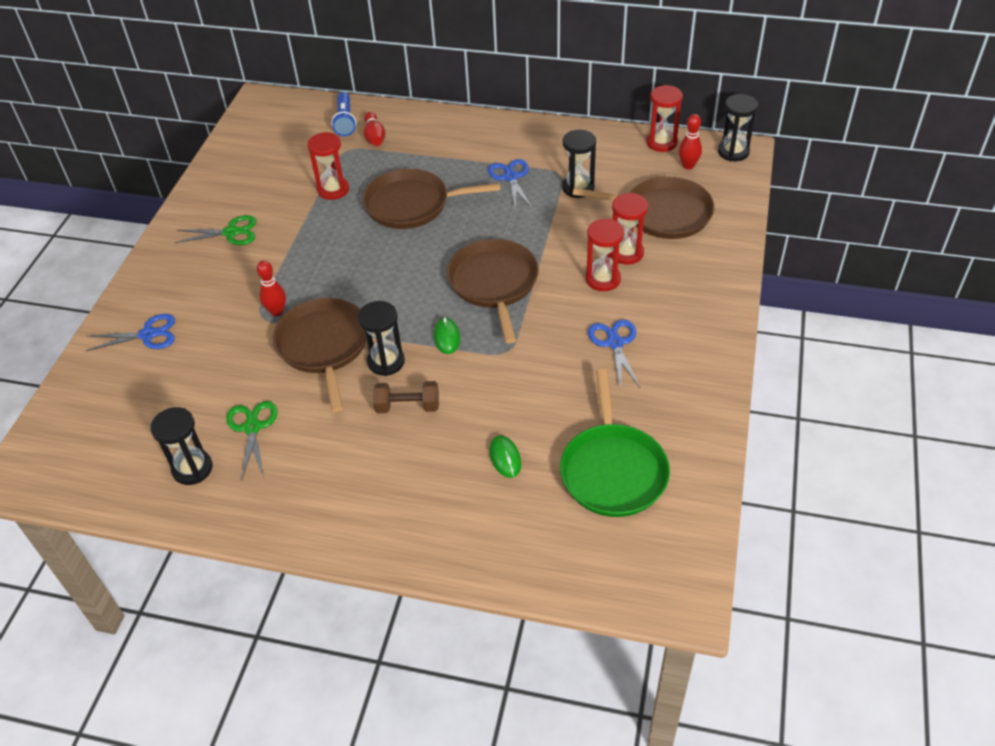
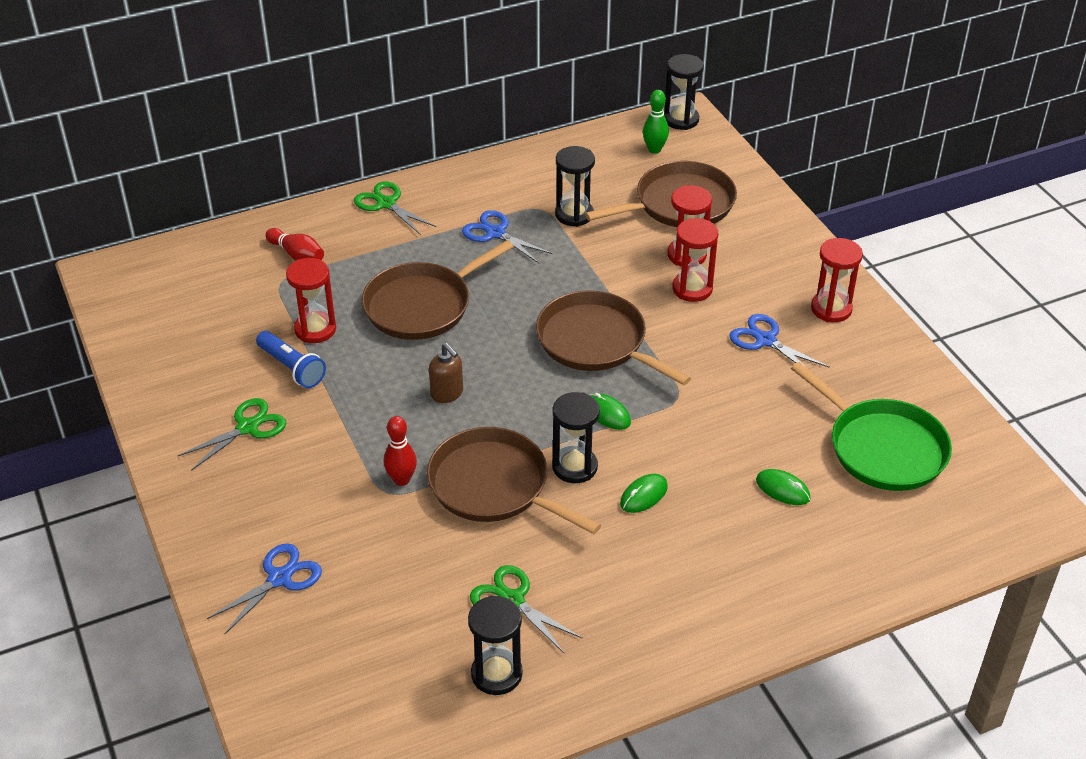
camera: 40 degrees left, 5 degrees down
(345, 121) = (241, 253): blue flashlight -> blue flashlight (291, 368)
(363, 270) = (447, 393): none -> brown soap dispenser
(407, 406) = (643, 495): brown dumbbell -> green mouse
(463, 127) = (386, 204): none -> green scissors
(661, 142) = (606, 138): red hourglass -> red hourglass (831, 309)
(688, 166) = (654, 149): red bowling pin -> green bowling pin

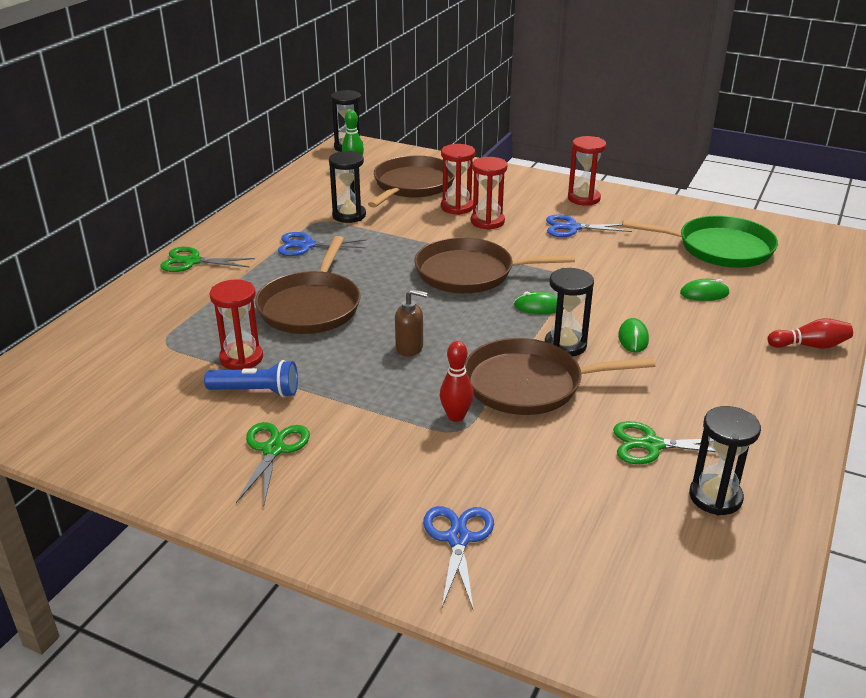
camera: 40 degrees left, 10 degrees down
(297, 255) = (156, 320): red bowling pin -> red bowling pin (810, 346)

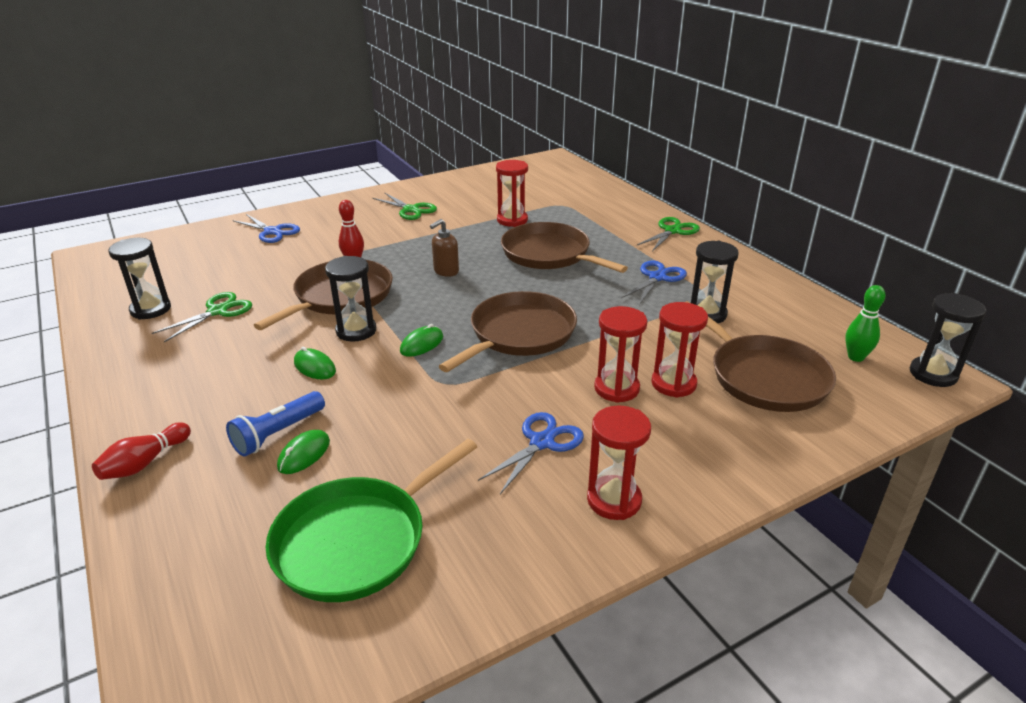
camera: 125 degrees right, 0 degrees up
(256, 391) = (470, 217): blue flashlight -> blue flashlight (278, 433)

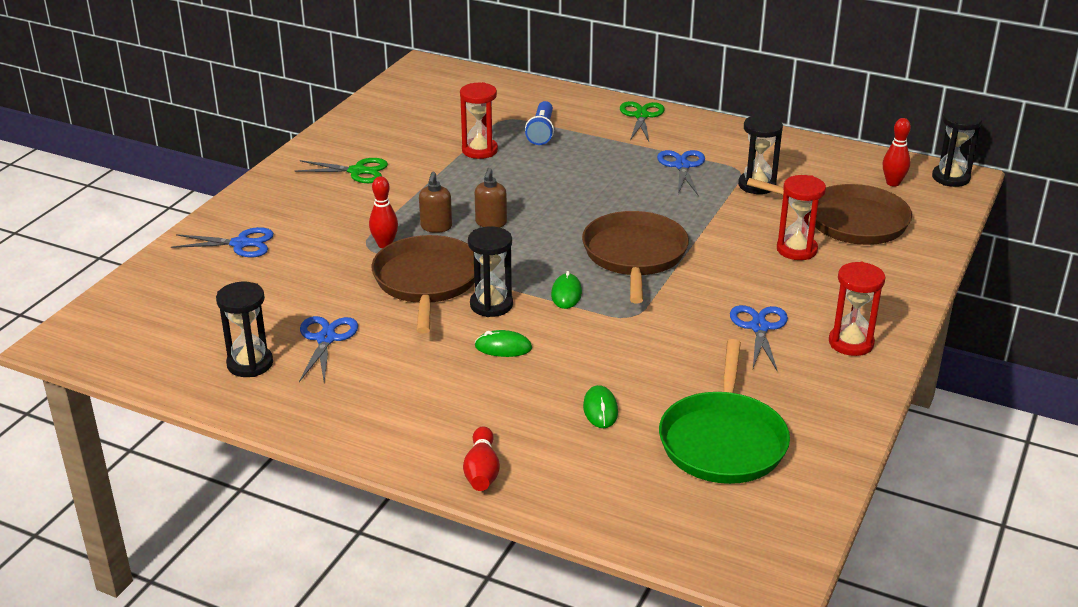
camera: 35 degrees left, 0 degrees up
(218, 311) = (326, 339): green scissors -> blue scissors
(278, 433) = (556, 405): blue flashlight -> blue flashlight (541, 132)
(404, 261) = (436, 227): none -> brown soap dispenser
(549, 254) = (563, 174): brown pan -> none
(616, 388) = (762, 269): red hourglass -> none
(855, 357) = (893, 183): green bowling pin -> red bowling pin

